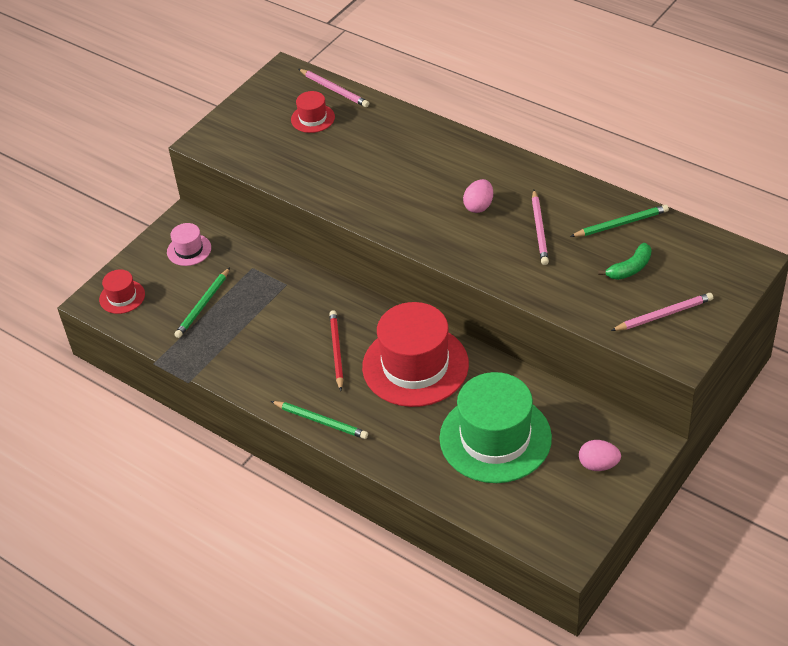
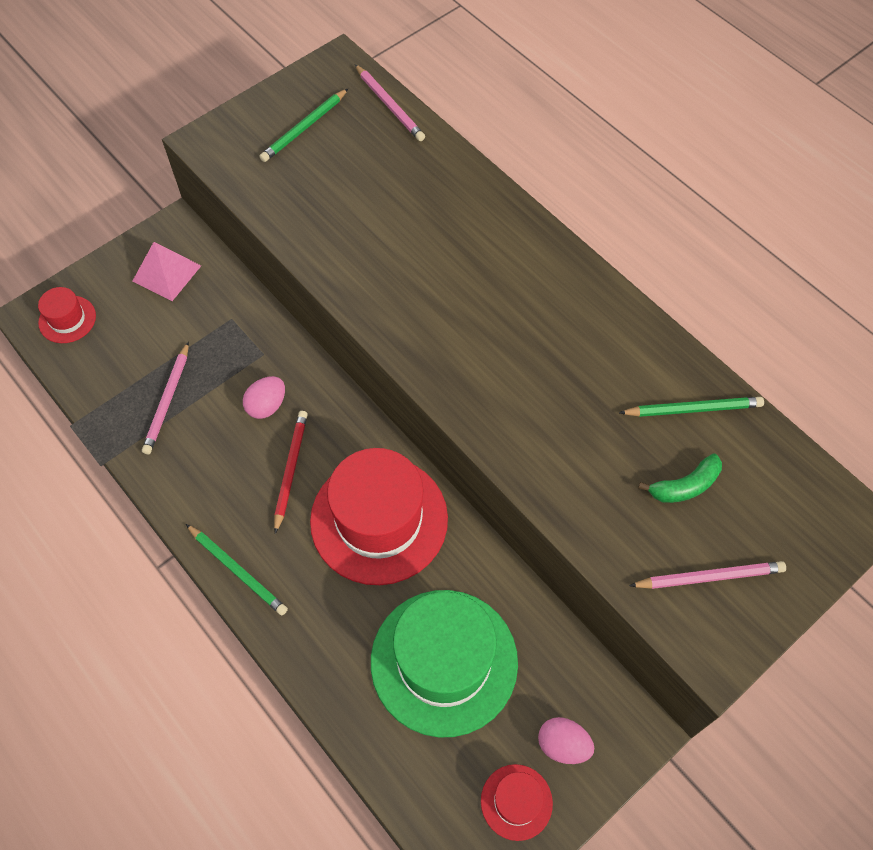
camera: 10 degrees right, 15 degrees up
(189, 250) = (166, 273): pink hat -> pink pyramid
(203, 305) = (156, 357): green pencil -> green pencil (304, 127)
(313, 118) = (349, 141): red hat -> red hat (516, 802)
(479, 206) = (514, 330): pink egg -> pink egg (267, 406)
(539, 229) = (582, 389): pink pencil -> pink pencil (167, 400)

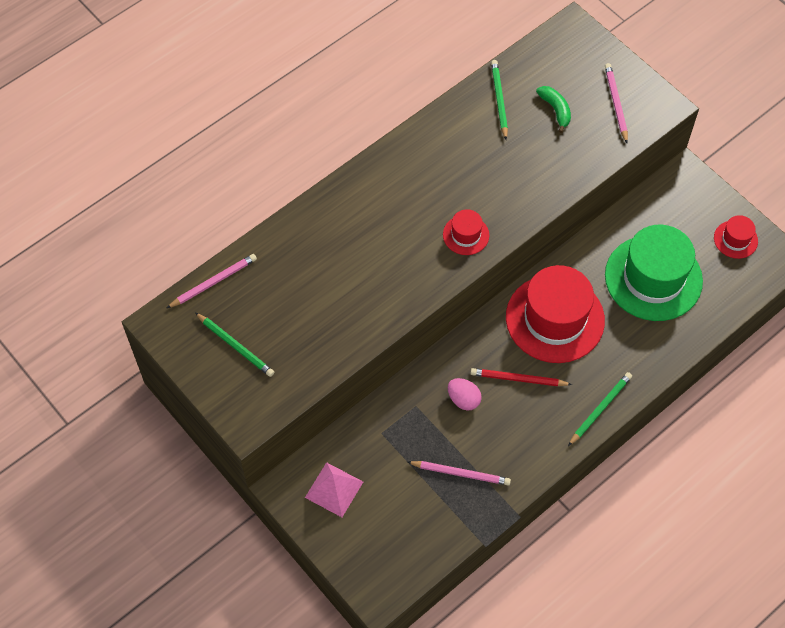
camera: 90 degrees left, 0 degrees up
(67, 319) = (382, 565): red hat -> red hat (466, 235)
(563, 745) = (699, 213): pink egg -> none

